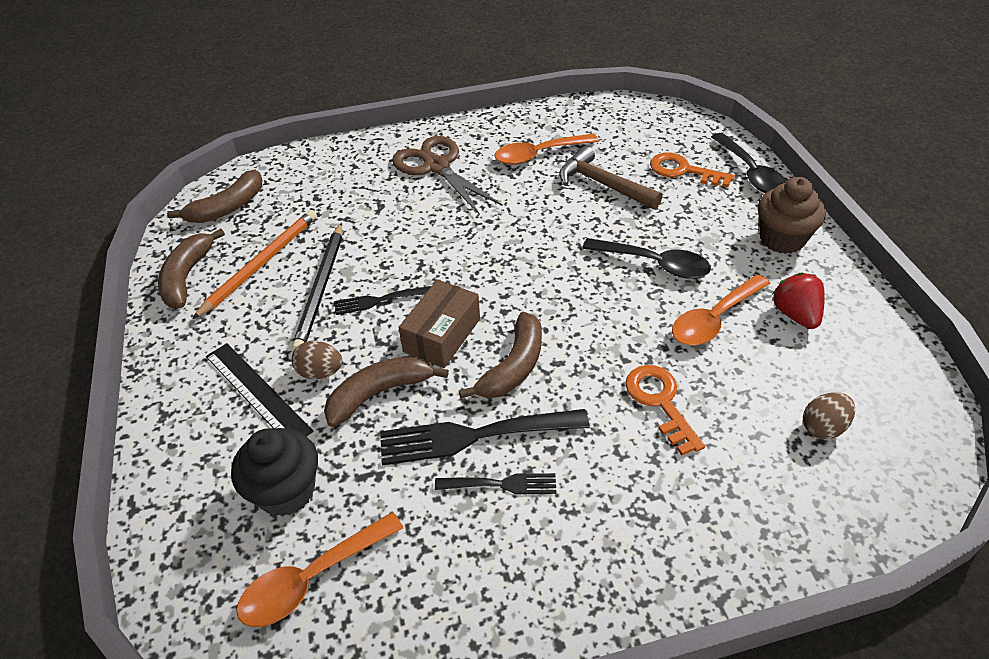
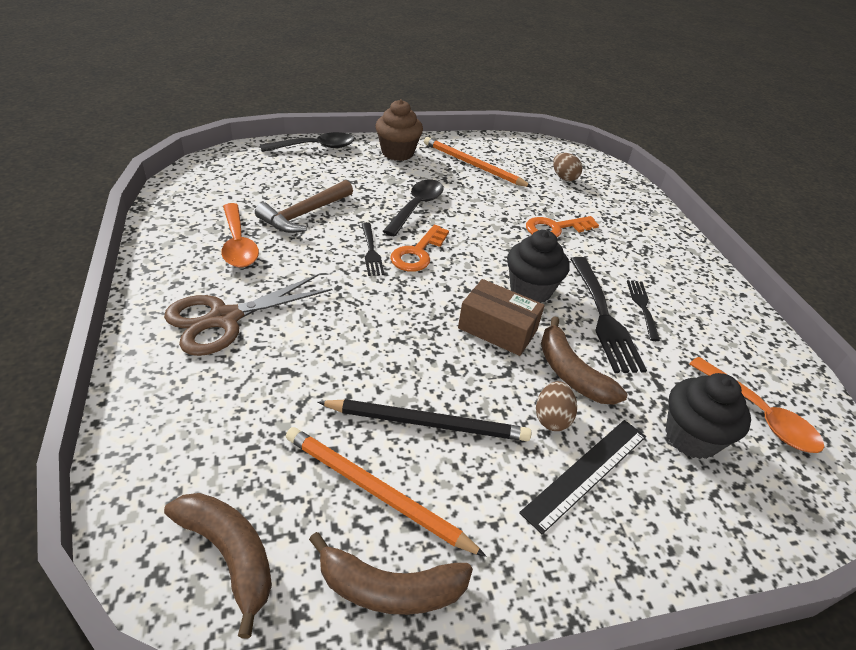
camera: 95 degrees left, 5 degrees down
(378, 300) = (450, 373): black fork -> black fork (371, 251)
(513, 366) = (530, 290): brown banana -> black cupcake
(684, 171) = (301, 173): orange key -> orange key (418, 253)
(714, 319) = (477, 194): orange spoon -> none
(795, 314) = (473, 165): red strawberry -> orange pencil

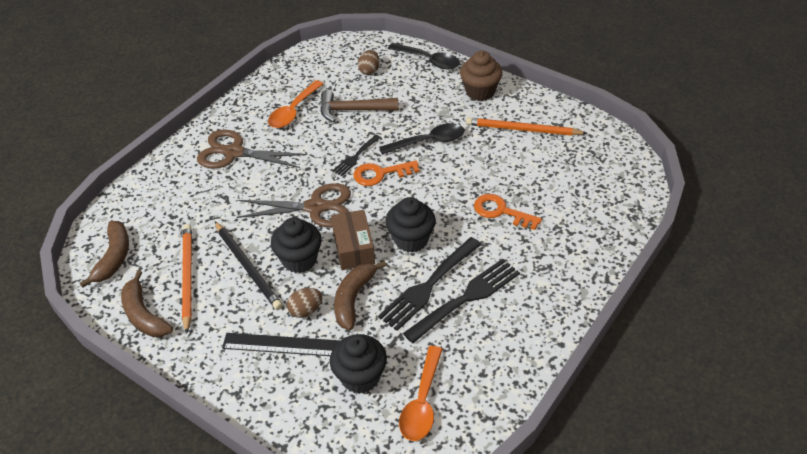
camera: 55 degrees right, 5 degrees up
(404, 317) = (316, 207): none -> brown scissors
(468, 376) = (299, 260): none -> black cupcake
(473, 165) = (522, 129): orange pencil -> orange pencil turned 75 degrees counterclockwise
(564, 177) = (581, 178): brown egg -> brown egg (369, 70)
(642, 307) = (466, 298): black fork -> black fork, size x1.81

